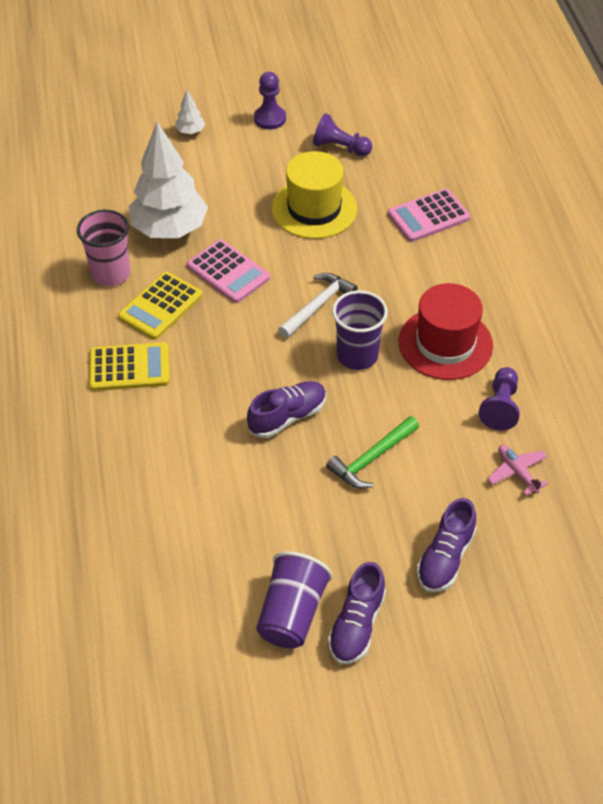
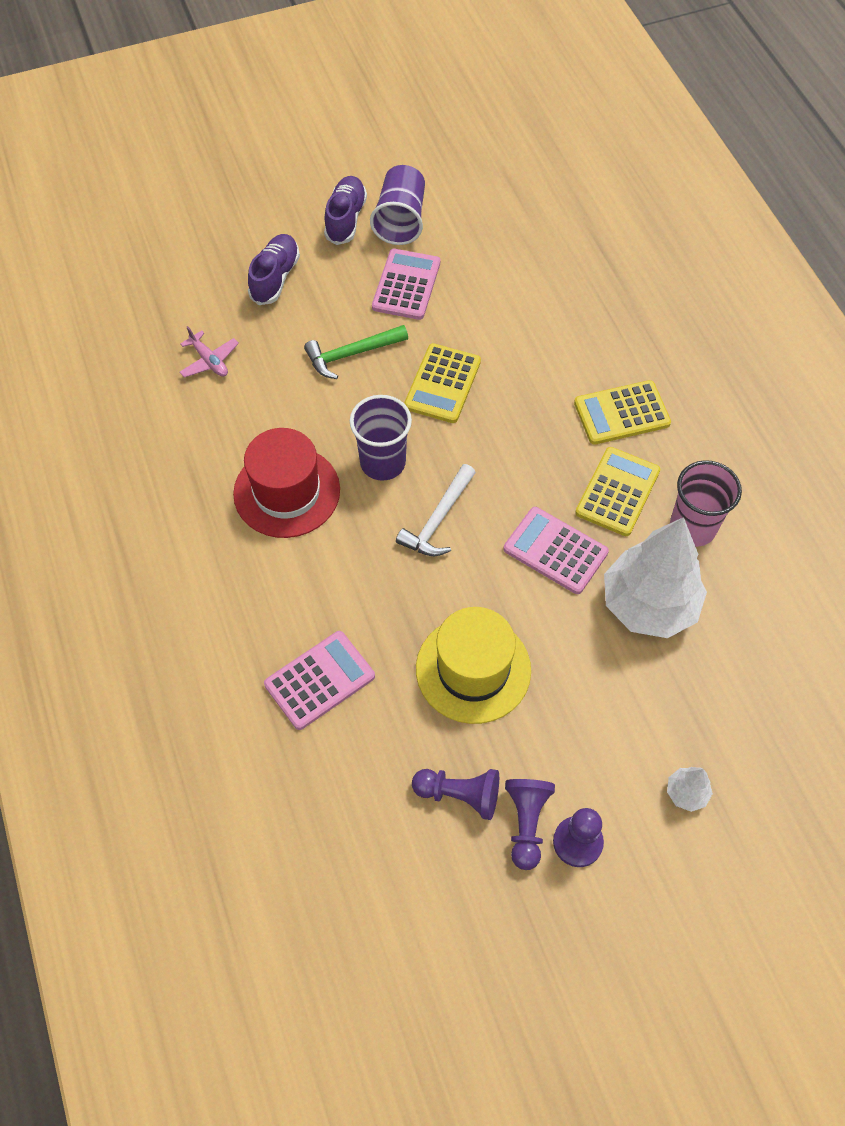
camera: 170 degrees right, 10 degrees up
(287, 417) = (442, 384): purple shoe -> yellow calculator
(302, 527) = (406, 285): none -> pink calculator
(372, 459) = (351, 354): green hammer -> green hammer turned 150 degrees counterclockwise
(500, 406) = (225, 426): purple pawn -> purple pawn (526, 823)

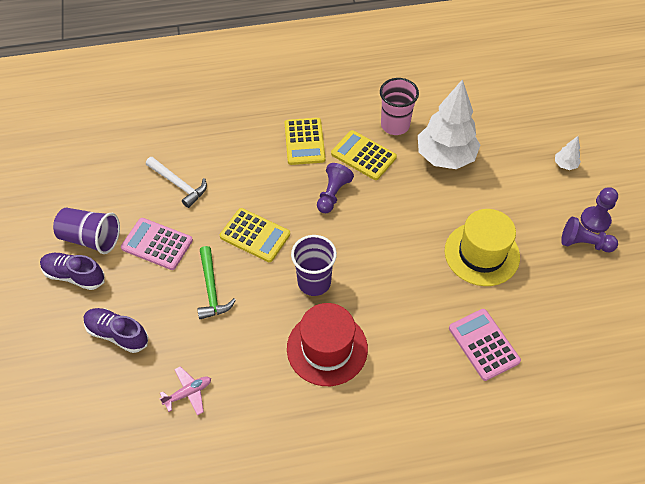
camera: 80 degrees left, 5 degrees down
(438, 520) = (367, 255): white hammer -> white hammer (179, 184)
(459, 795) = (566, 275): purple pawn -> purple pawn (332, 194)
(555, 551) = (401, 195): pink calculator -> none

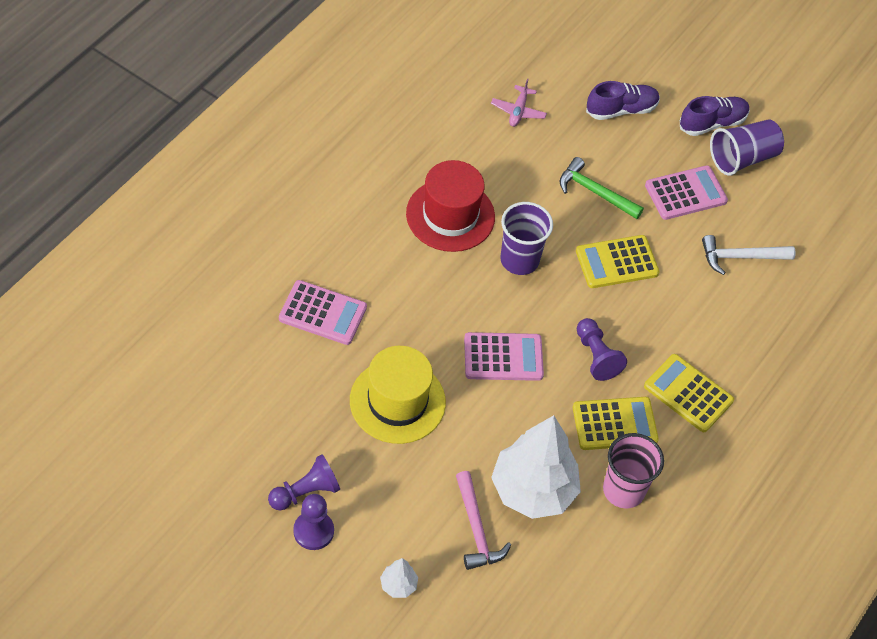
camera: 130 degrees right, 0 degrees up
(389, 232) = (503, 357): none -> pink calculator
(496, 161) = (476, 529): none -> pink hammer

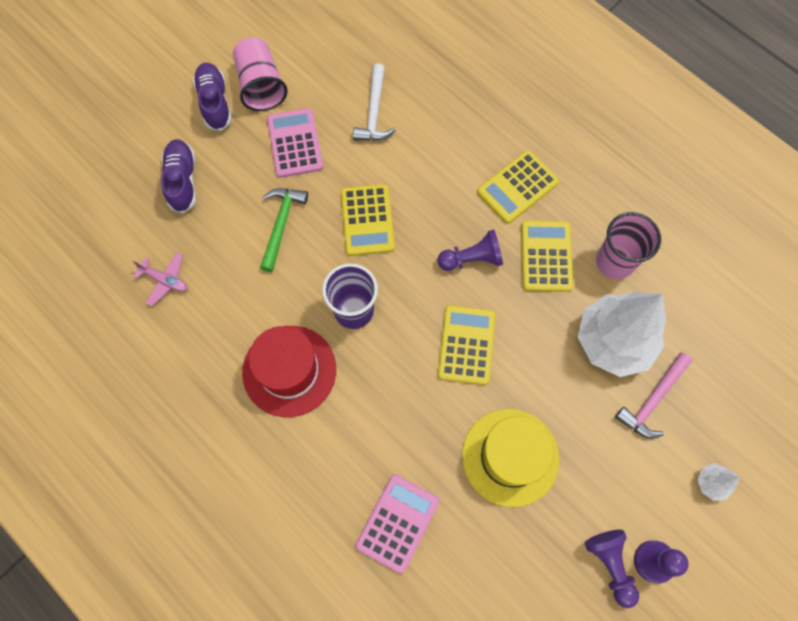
camera: 75 degrees left, 15 degrees up
(476, 529) = (653, 400): pink hammer -> pink hammer turned 135 degrees clockwise
(503, 357) = (466, 345): pink calculator -> yellow calculator
(595, 192) = (281, 224): green hammer -> green hammer turned 150 degrees clockwise
(742, 158) = (261, 85): purple cup -> pink cup

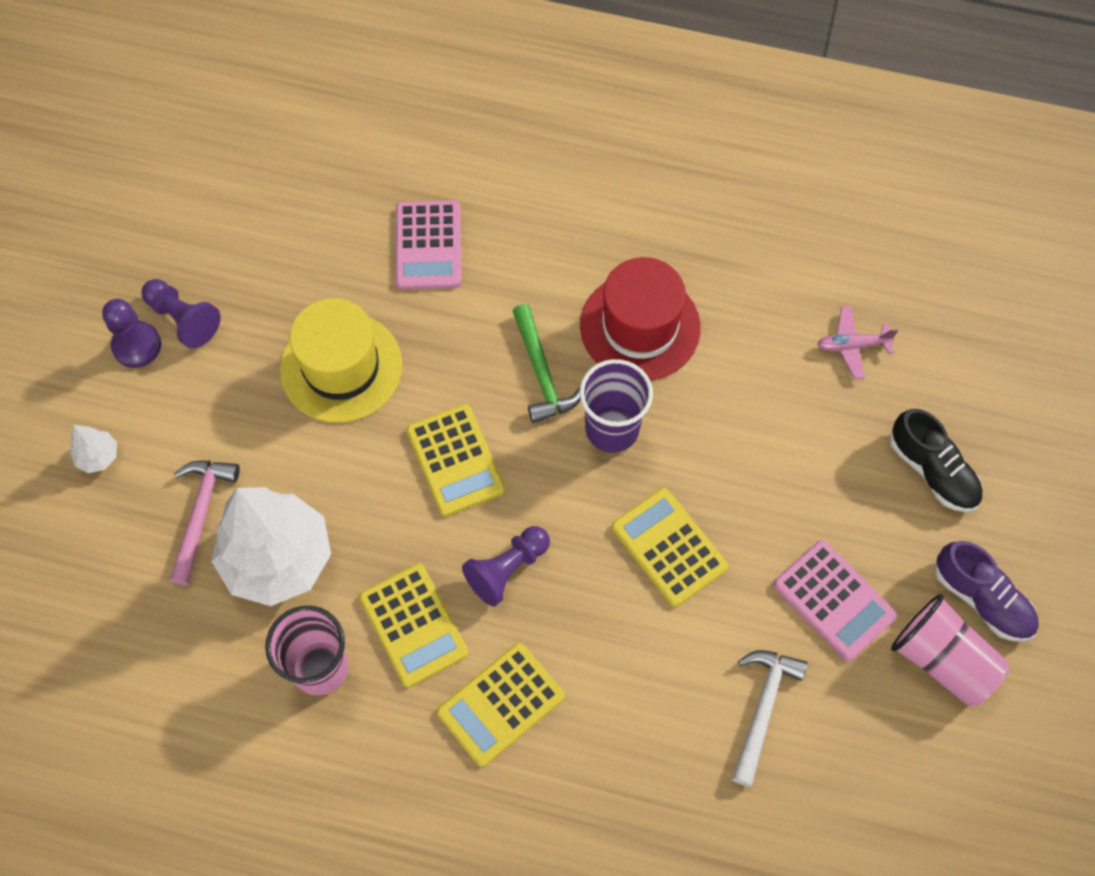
camera: 150 degrees right, 5 degrees down
(182, 180) = (932, 470): purple shoe -> black shoe
(281, 224) = (770, 483): green hammer -> green hammer (542, 373)
(374, 112) = (762, 708): white hammer -> white hammer turned 45 degrees clockwise
(517, 187) = (501, 704): yellow calculator -> yellow calculator turned 150 degrees counterclockwise

